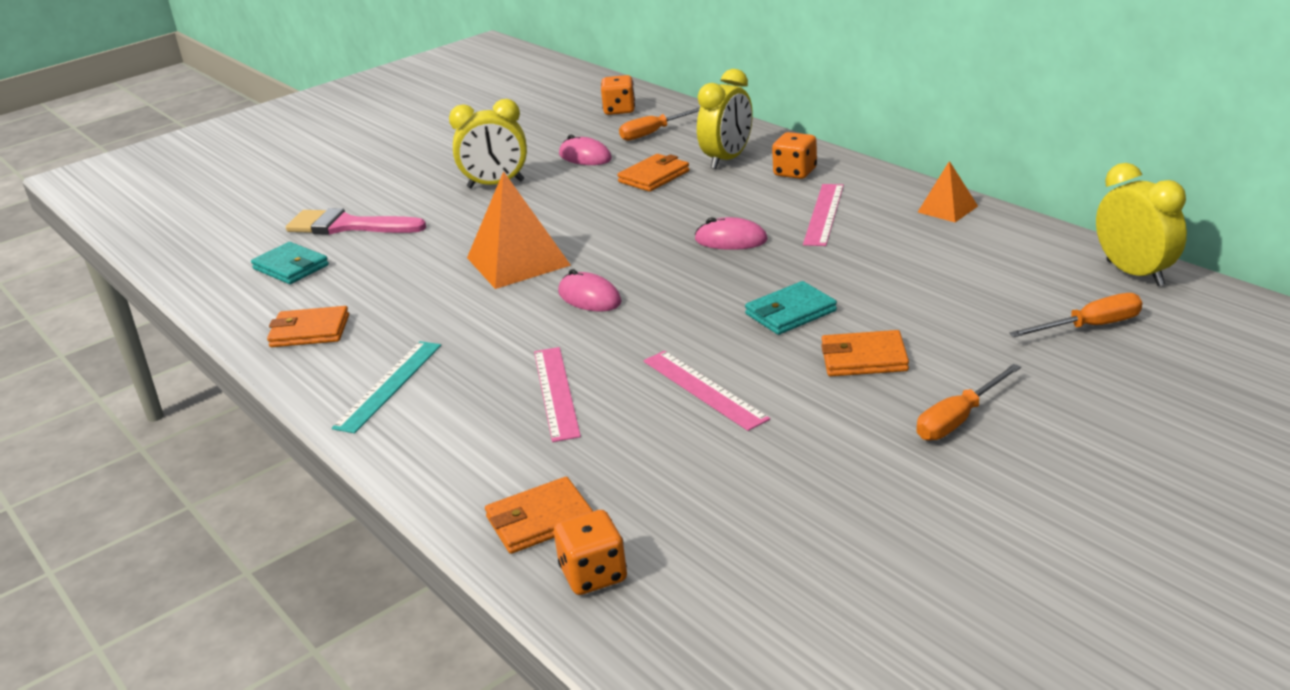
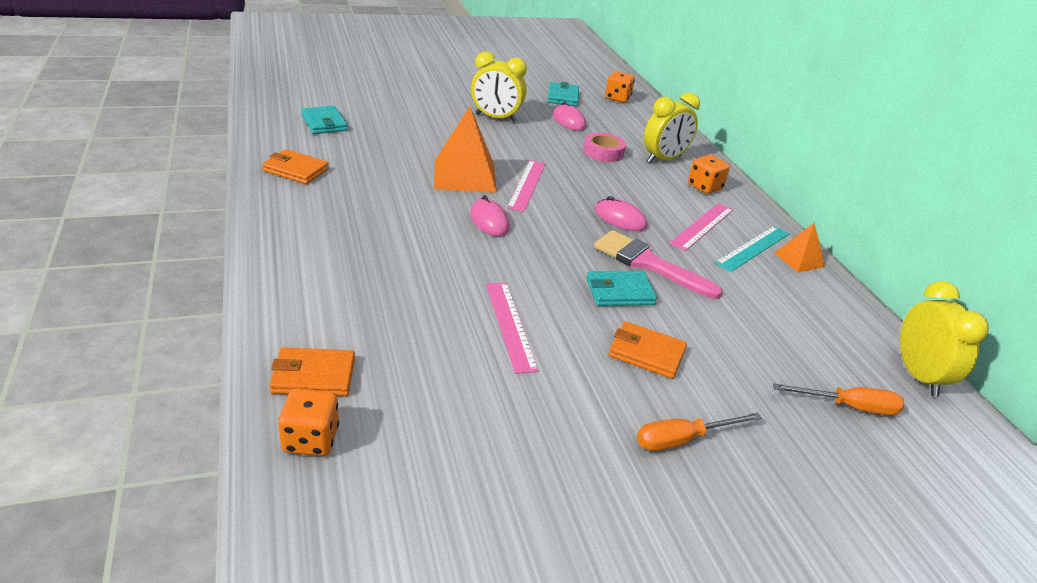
camera: 15 degrees right, 5 degrees up
(348, 226) = (381, 110): pink brush -> pink brush (648, 263)
(388, 385) = (308, 228): turquoise ruler -> turquoise ruler (753, 248)
(554, 132) = (563, 97): none -> turquoise wallet
(555, 392) = (408, 281): pink ruler -> pink ruler (527, 185)
(654, 133) = (628, 122): orange screwdriver -> none
(654, 176) = (603, 152): orange wallet -> pink tape

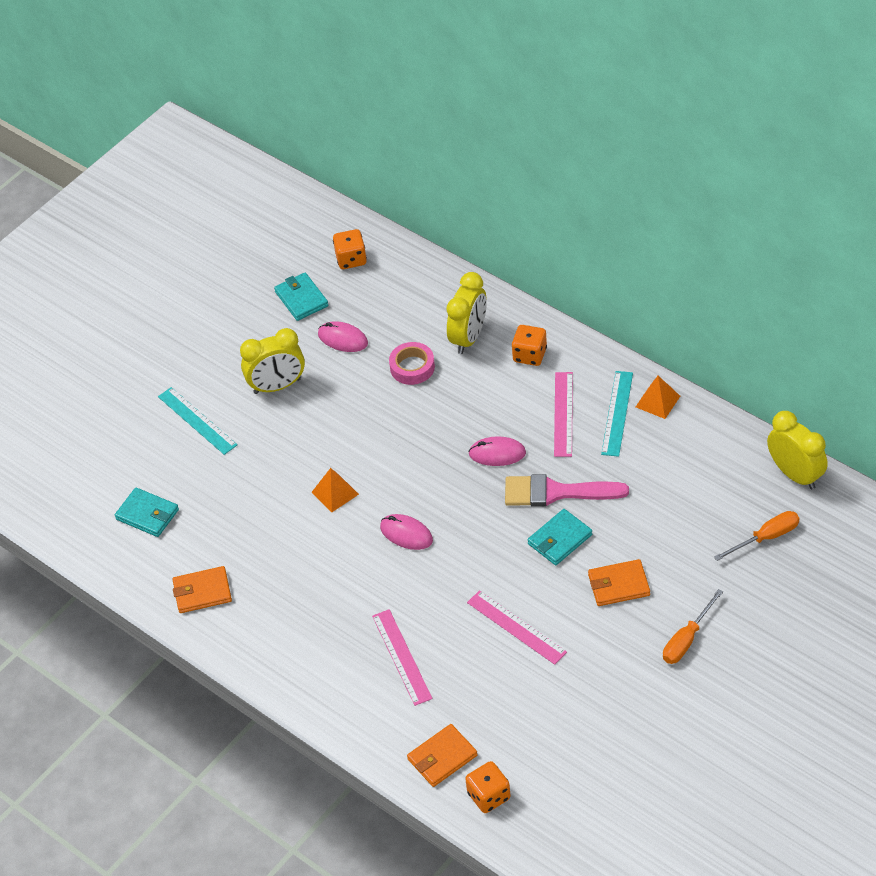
camera: 25 degrees left, 15 degrees up
(422, 106) = (197, 420): none -> turquoise ruler
(465, 175) = (335, 493): orange pyramid -> orange pyramid, size x0.54
(527, 185) = (392, 466): pink ruler -> pink ruler (401, 657)

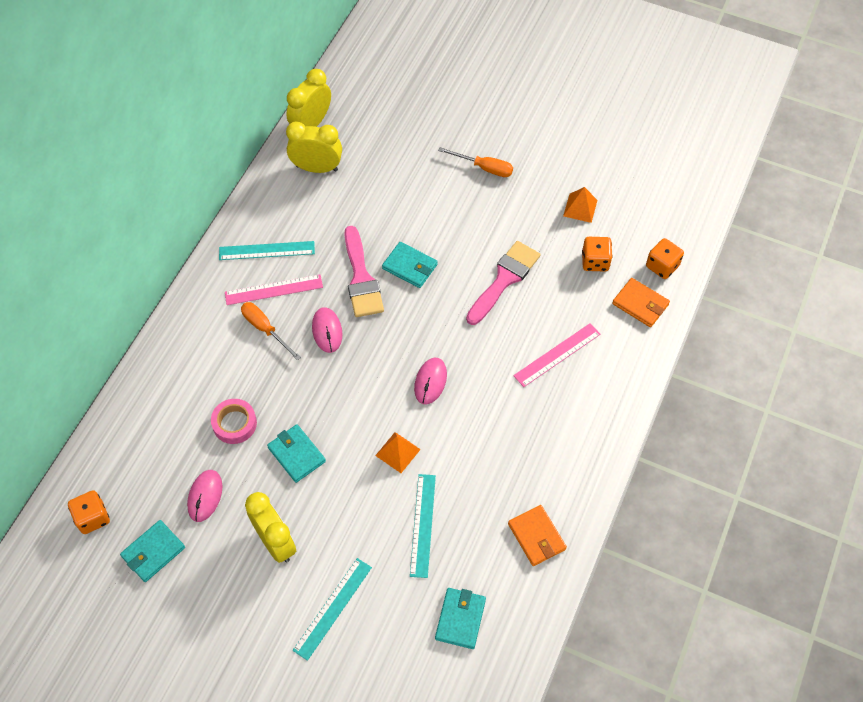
camera: 110 degrees left, 10 degrees up
(250, 501) = (422, 525): none -> turquoise ruler
(361, 412) = (296, 454): none -> turquoise wallet
(469, 337) = (191, 383): yellow clock -> yellow clock (317, 168)
(516, 627) = (504, 279): pink ruler -> pink brush
(530, 355) = (207, 329): orange dice -> orange dice (595, 261)
(619, 585) = (445, 219): orange wallet -> none
(657, 401) = (249, 224): orange pyramid -> orange pyramid (580, 208)
(766, 538) = (377, 134): orange screwdriver -> orange screwdriver (265, 329)

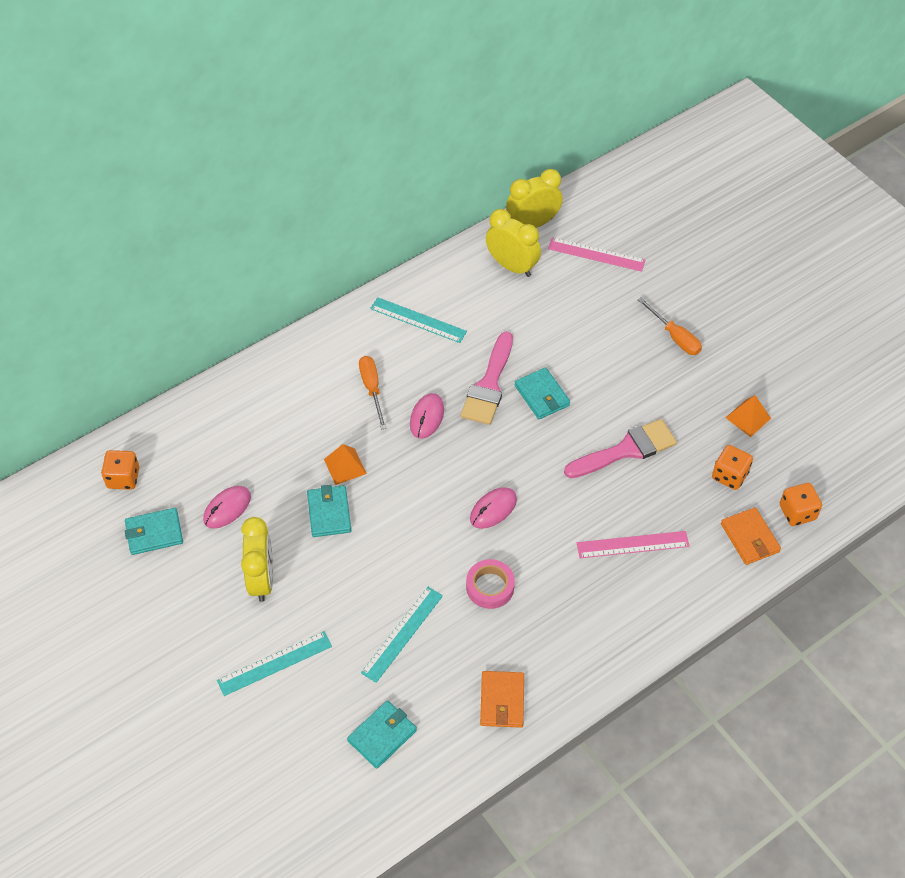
camera: 30 degrees right, 5 degrees down
(234, 424) = (292, 459): pink tape -> pink tape (490, 587)
(273, 289) = (402, 357): pink ruler -> pink ruler (596, 254)
(397, 452) = (421, 557): orange pyramid -> orange pyramid (345, 466)

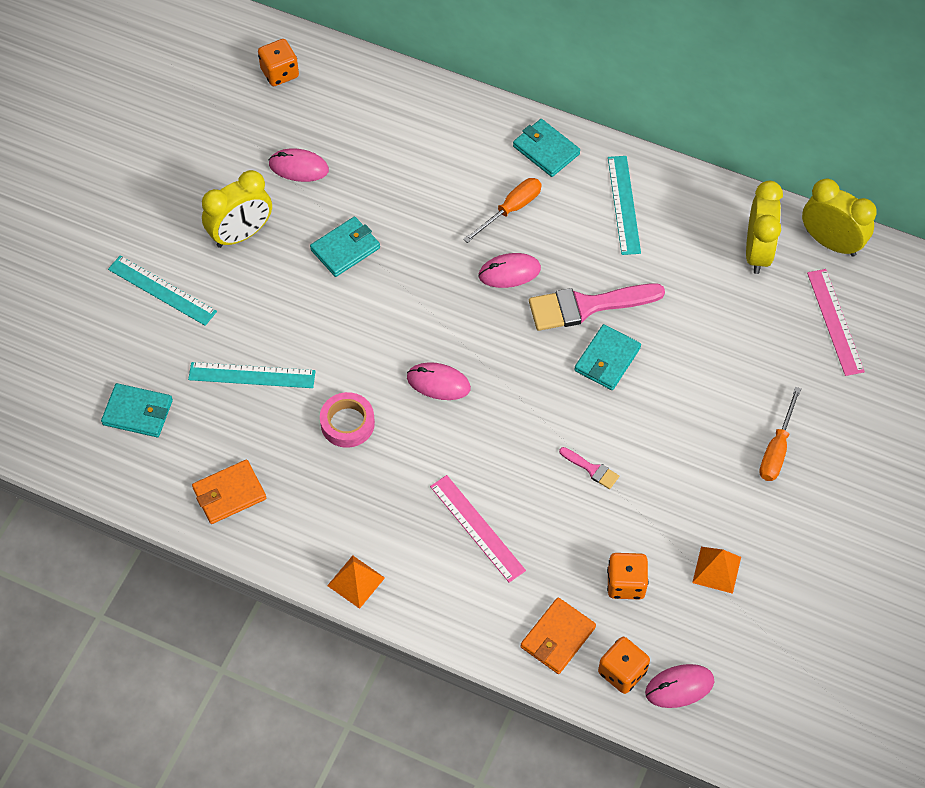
camera: 60 degrees right, 5 degrees up
(154, 533) = (238, 128): turquoise wallet -> turquoise wallet (546, 150)
(345, 466) = (405, 234): orange pyramid -> orange pyramid (356, 581)
(626, 450) = (592, 469): pink brush -> pink brush, size x0.46
(826, 484) = (679, 687): none -> pink mouse

